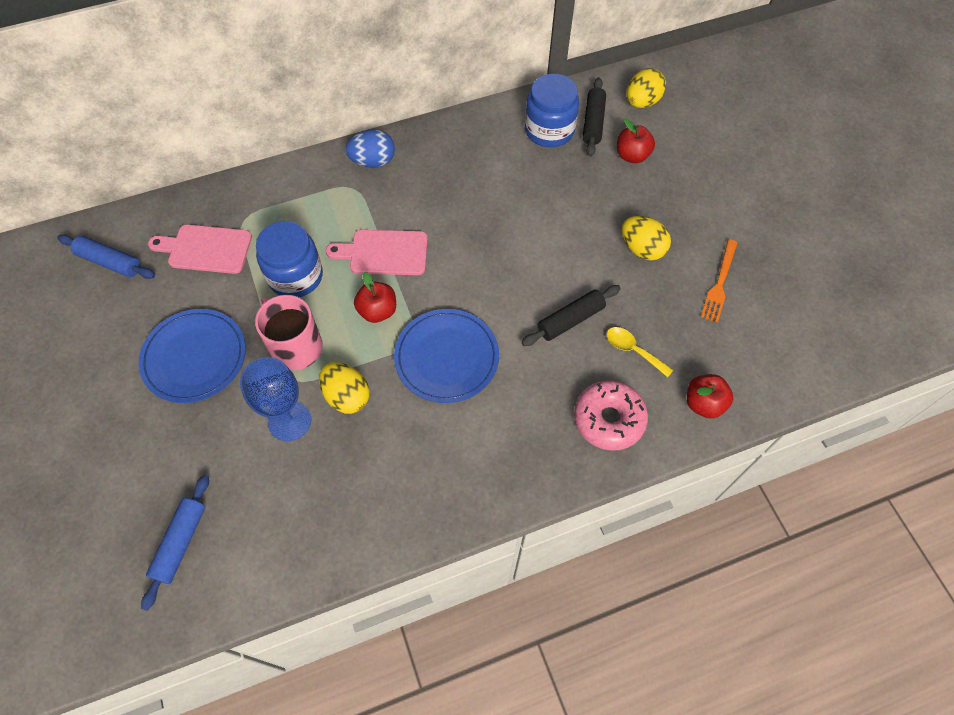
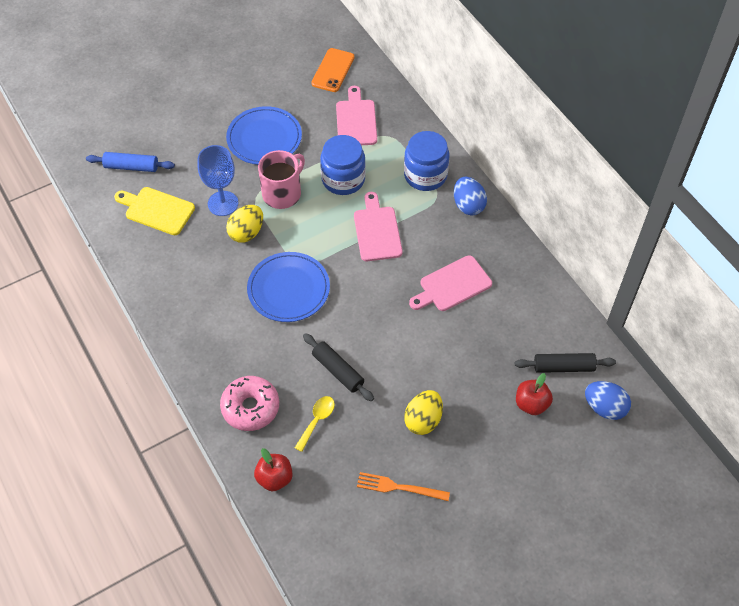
camera: 80 degrees right, 5 degrees down
(110, 262) = (333, 70): blue rolling pin -> orange phone
(274, 511) = (157, 210): none -> yellow cutting board
(378, 311) = (322, 237): red apple -> none
(477, 194) = (452, 285): none -> pink cutting board
(549, 130) = (543, 331): blue jar -> blue jar (425, 175)
(642, 102) = (604, 408): yellow egg -> blue egg

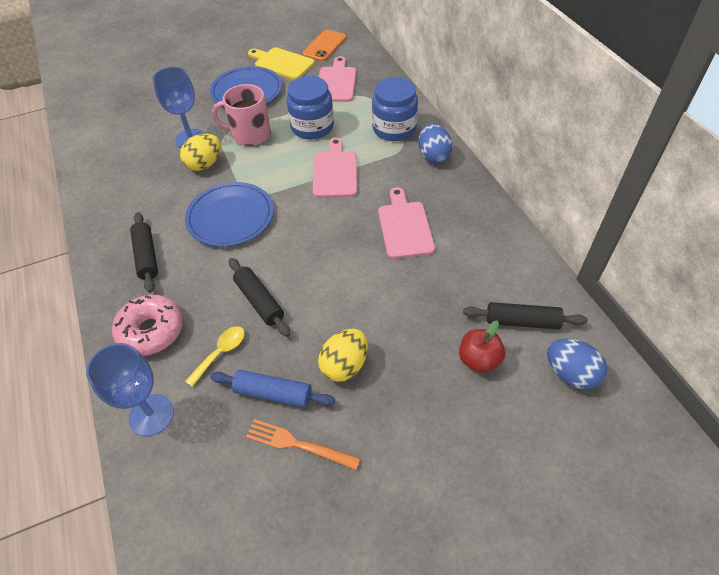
camera: 10 degrees right, 5 degrees down
(131, 167) = (118, 105): blue rolling pin -> blue rolling pin (273, 393)
(157, 210) = (126, 140): yellow cutting board -> yellow cutting board (282, 63)
(222, 337) = (146, 256): none -> black rolling pin
(274, 478) = (151, 415): red apple -> blue goblet
(282, 193) = (250, 134): pink mug -> pink mug turned 135 degrees counterclockwise
(452, 285) = (404, 227): pink cutting board -> pink cutting board turned 105 degrees clockwise

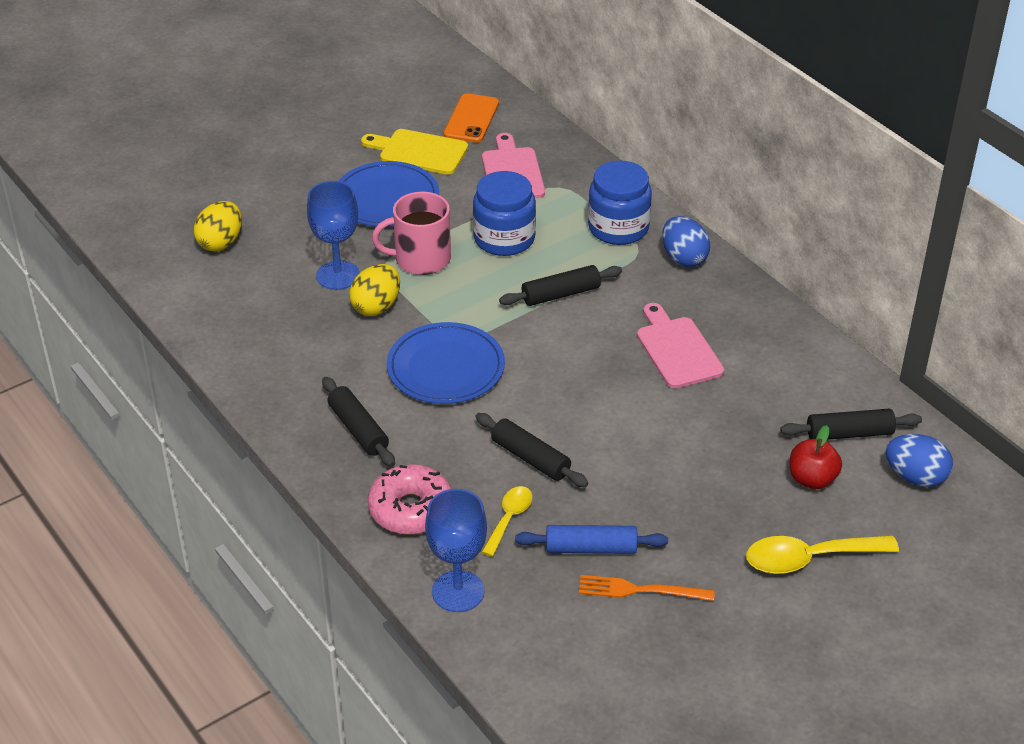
camera: 15 degrees left, 10 degrees down
(335, 172) = (560, 294): pink cutting board -> black rolling pin
(344, 365) = (661, 508): yellow egg -> yellow egg (221, 242)
(454, 441) = (808, 559): none -> yellow spoon

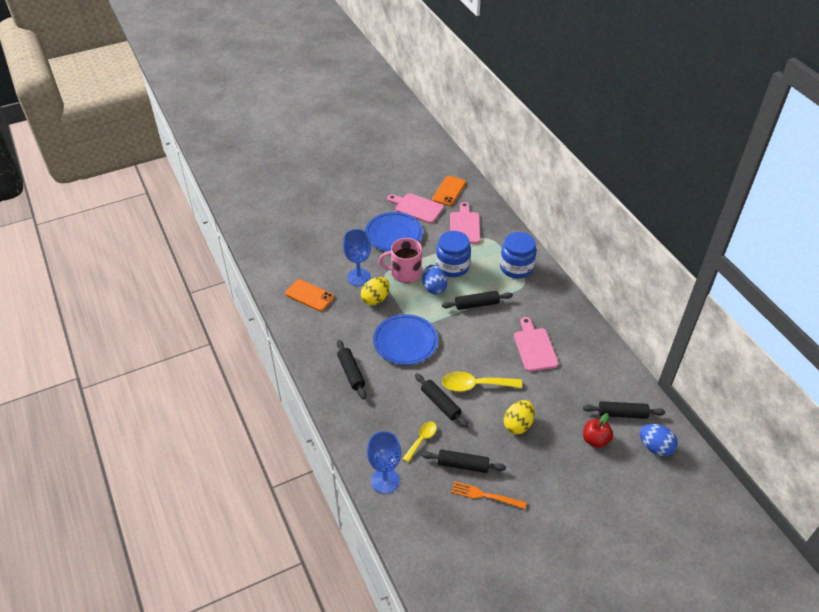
camera: 10 degrees right, 5 degrees up
(221, 242) = (301, 250): yellow egg -> yellow egg (518, 425)
(253, 315) = (309, 295): none -> orange phone
(411, 509) = (369, 426): pink donut -> none
(419, 152) = (417, 208): yellow cutting board -> pink cutting board
(591, 548) = (463, 465): blue rolling pin -> black rolling pin
(683, 258) = (549, 291): blue egg -> blue egg (434, 288)
(808, 559) = (584, 490): yellow spoon -> yellow spoon (475, 385)

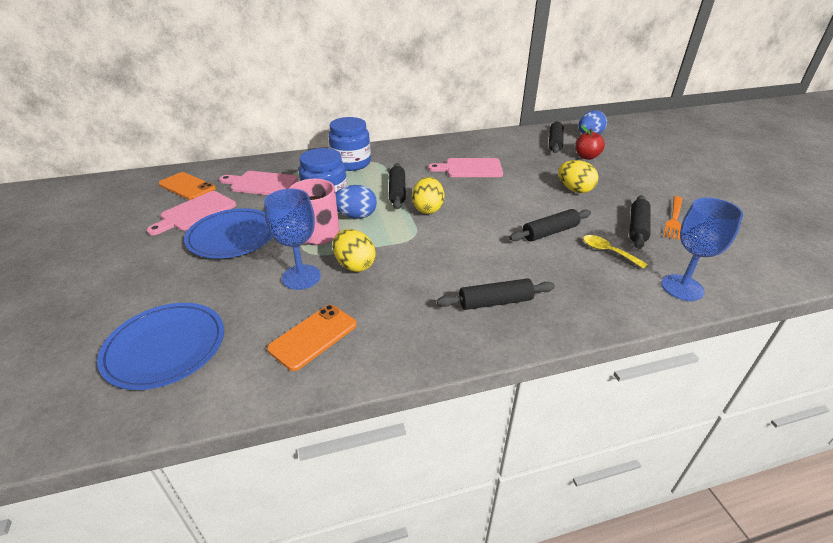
camera: 80 degrees left, 10 degrees down
(405, 341) = (444, 247): blue plate -> blue plate (165, 347)
(455, 326) = (427, 209): none -> yellow egg
(475, 385) = (521, 207): yellow spoon -> none

